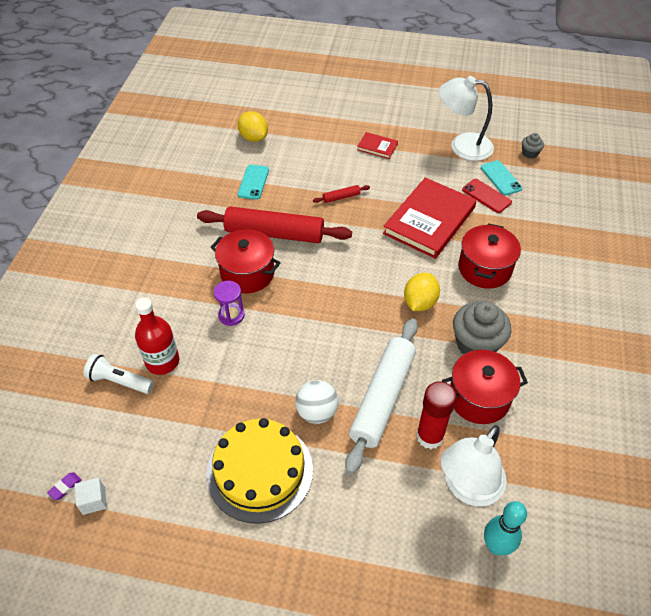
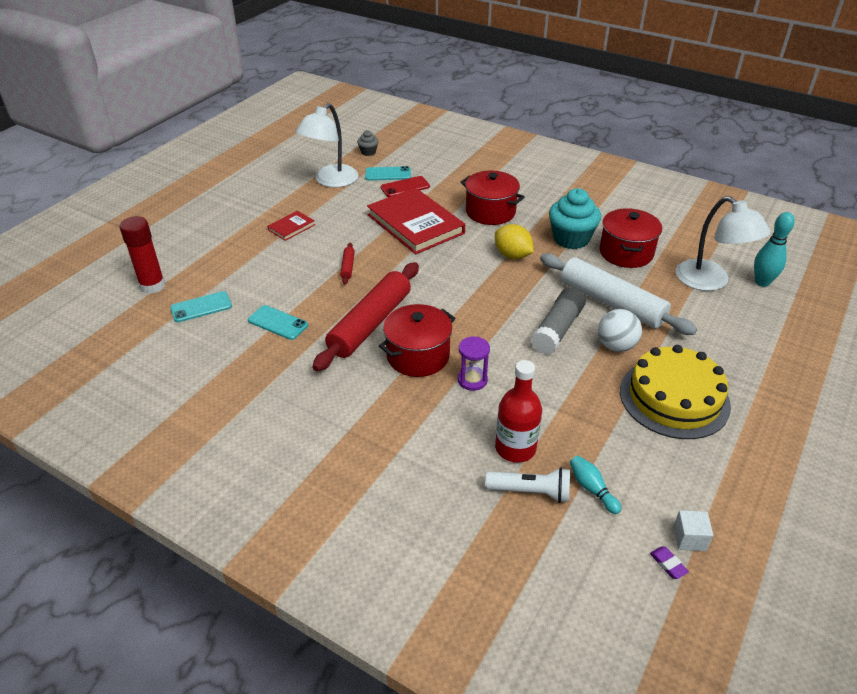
camera: 70 degrees left, 10 degrees down
(119, 381) = (530, 492): white flashlight -> white flashlight turned 120 degrees counterclockwise
(132, 422) = (592, 489): none -> turquoise bowling pin
(253, 138) = (201, 307): yellow lemon -> turquoise phone
(321, 361) = (557, 329): none -> grey glue stick
(430, 436) = (658, 287): red glue stick -> red glue stick (152, 286)
(476, 344) = (571, 239): grey cupcake -> turquoise cupcake

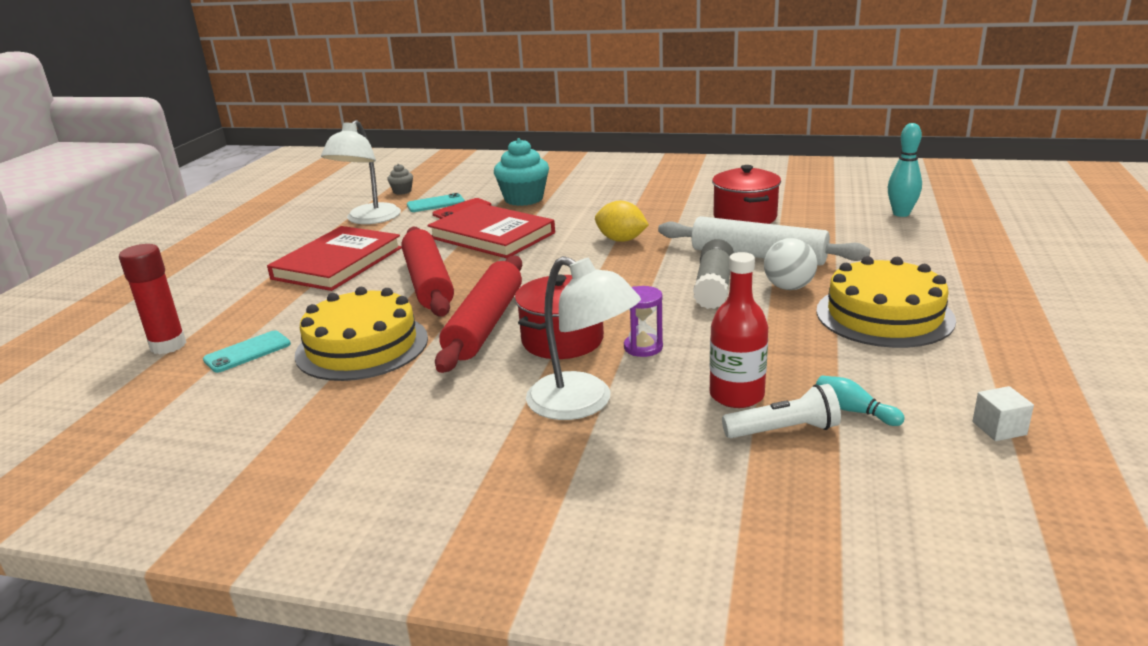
camera: 15 degrees left, 15 degrees down
(278, 323) = (362, 346): turquoise phone -> yellow cake
(291, 227) = (338, 263): red book -> red book, size x2.21
(348, 267) = (428, 283): red rolling pin -> red rolling pin, size x2.48
(490, 212) = (574, 212): red pot -> none
(571, 239) = (678, 217): turquoise cupcake -> turquoise cupcake (523, 199)
(668, 564) = (995, 457): purple eraser -> none
(710, 282) = (849, 222): white lamp -> white lamp (583, 403)

